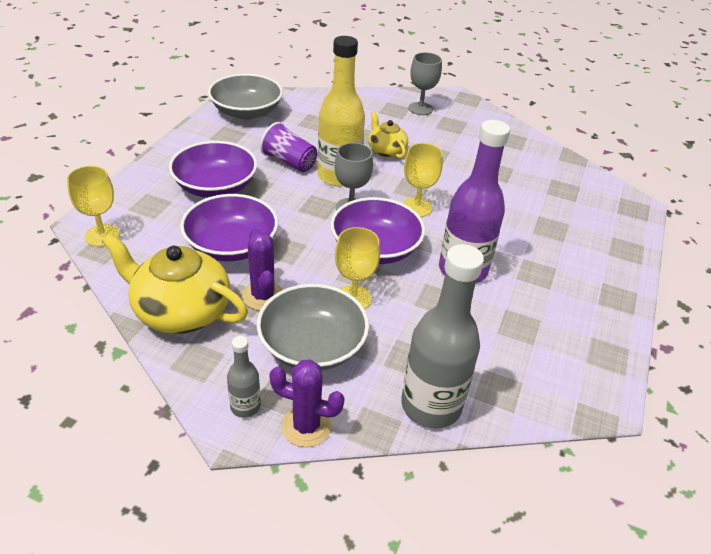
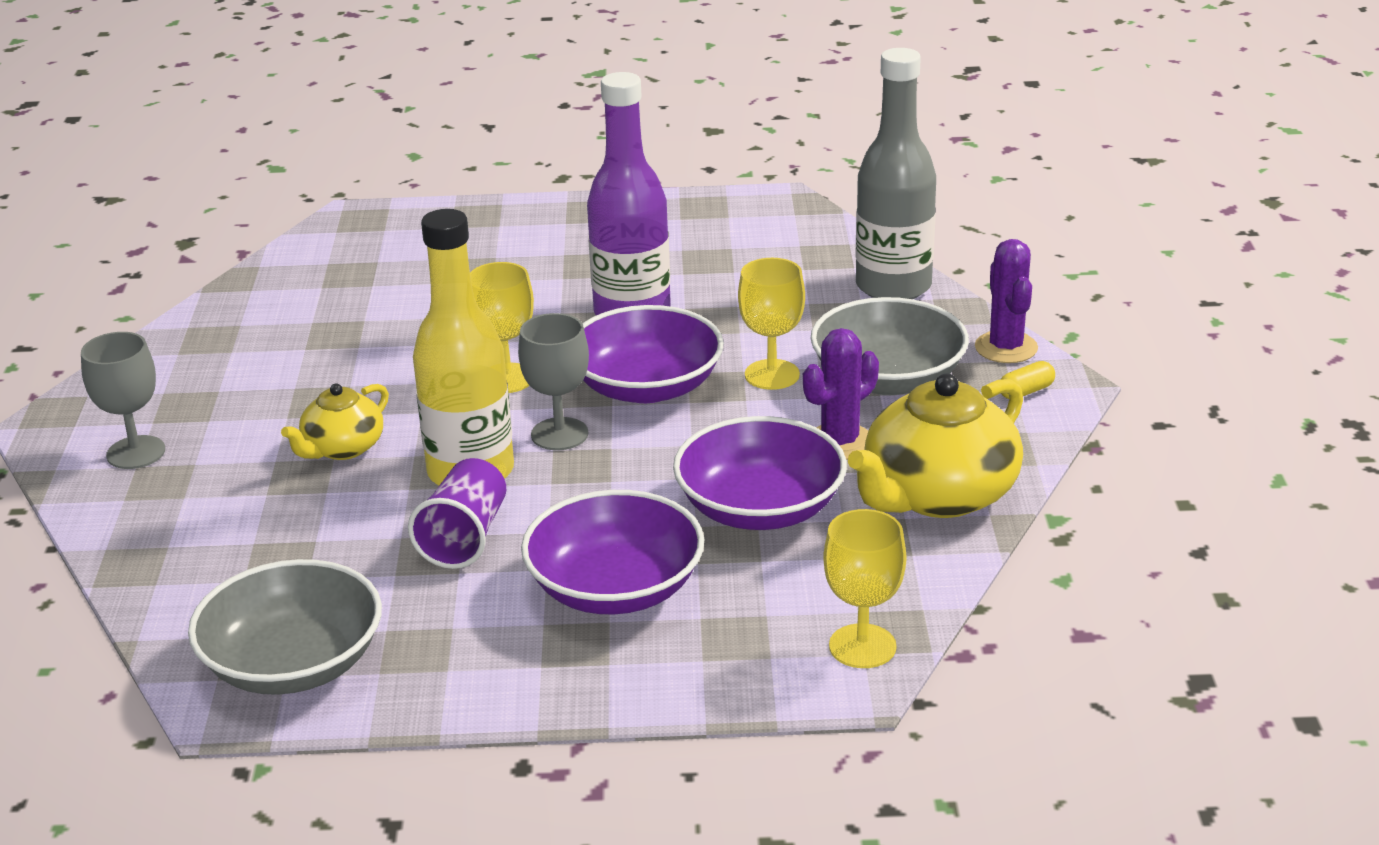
camera: 110 degrees left, 10 degrees down
(181, 311) = (937, 495): yellow teapot -> yellow teapot turned 45 degrees clockwise
(245, 406) = (1026, 391): grey bottle -> yellow capsule

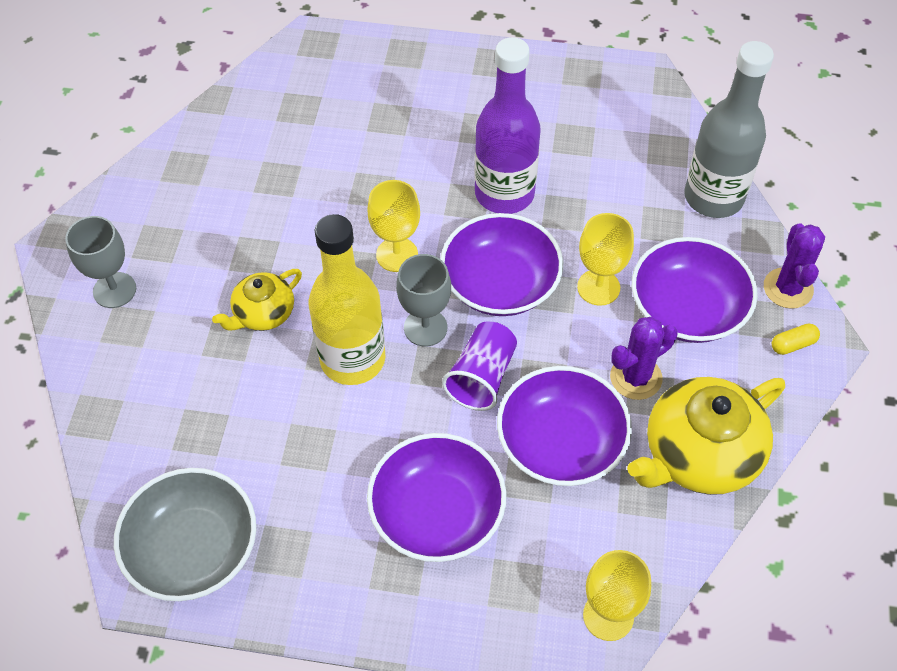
camera: 10 degrees right, 25 degrees up
(464, 538) = (336, 433): purple cup -> purple cup (482, 377)
(888, 378) = (687, 309): grey bowl -> purple bowl

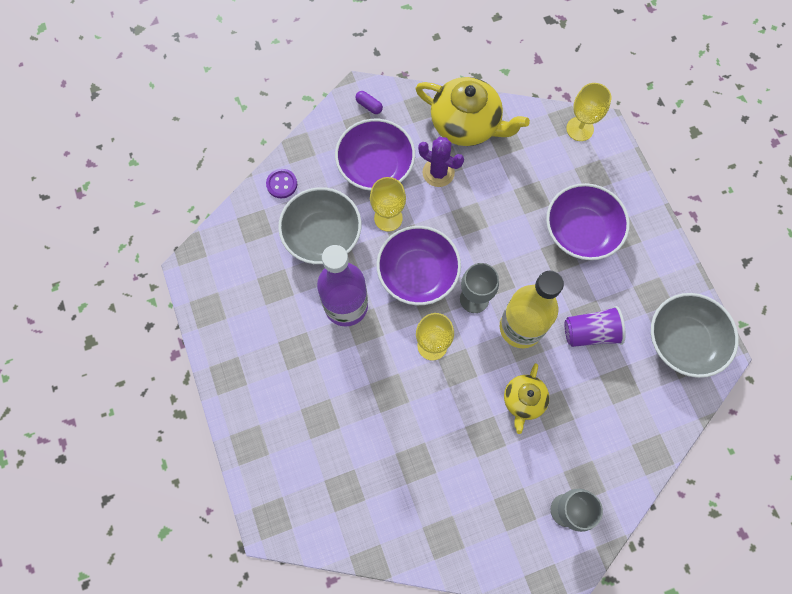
camera: 120 degrees left, 15 degrees up
(263, 313) = (523, 400): yellow teapot -> yellow teapot turned 90 degrees clockwise
(482, 377) = (487, 250): purple cup -> purple cup (590, 332)
(561, 443) = (502, 191): purple bowl -> none
(615, 209) = (322, 235): none -> grey bowl
(713, 197) = (282, 184): grey bottle -> purple button
(788, 288) = (331, 121): purple cactus -> none
(793, 344) = (369, 106): yellow capsule -> purple capsule

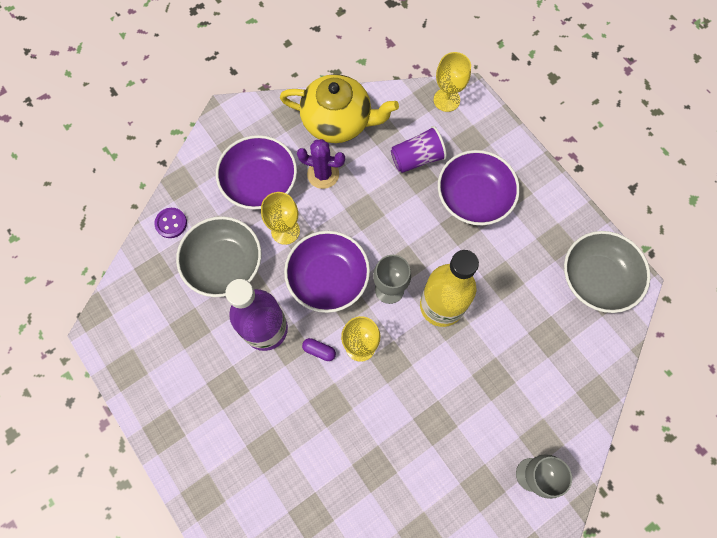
camera: 15 degrees left, 0 degrees up
(369, 106) = (239, 125): purple capsule -> purple capsule (319, 350)
(523, 400) = (462, 377): yellow teapot -> none
(590, 332) = (508, 293): purple cup -> purple cup (417, 158)

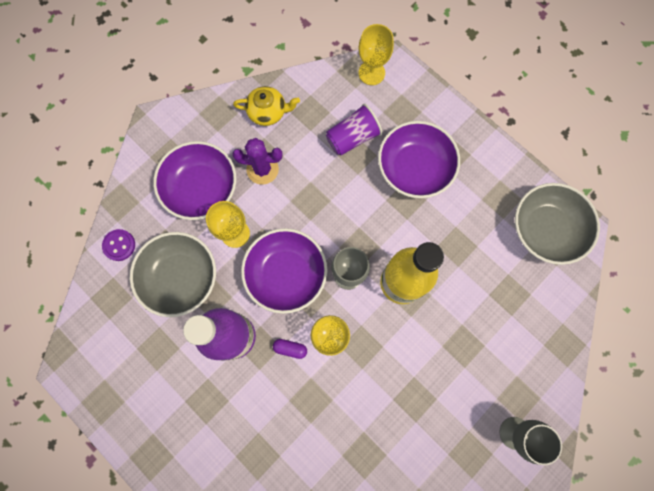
camera: 10 degrees left, 5 degrees up
(338, 121) = (268, 112): yellow teapot -> yellow teapot, size x0.56

